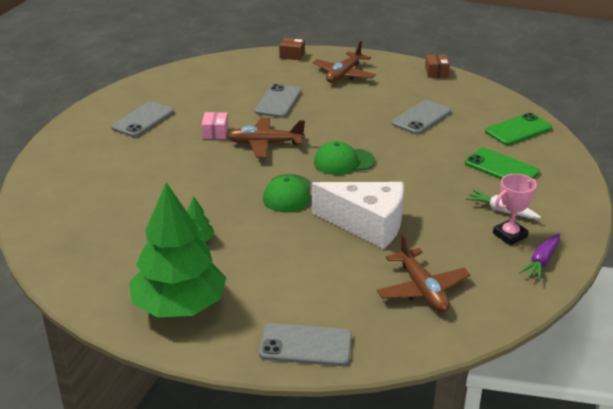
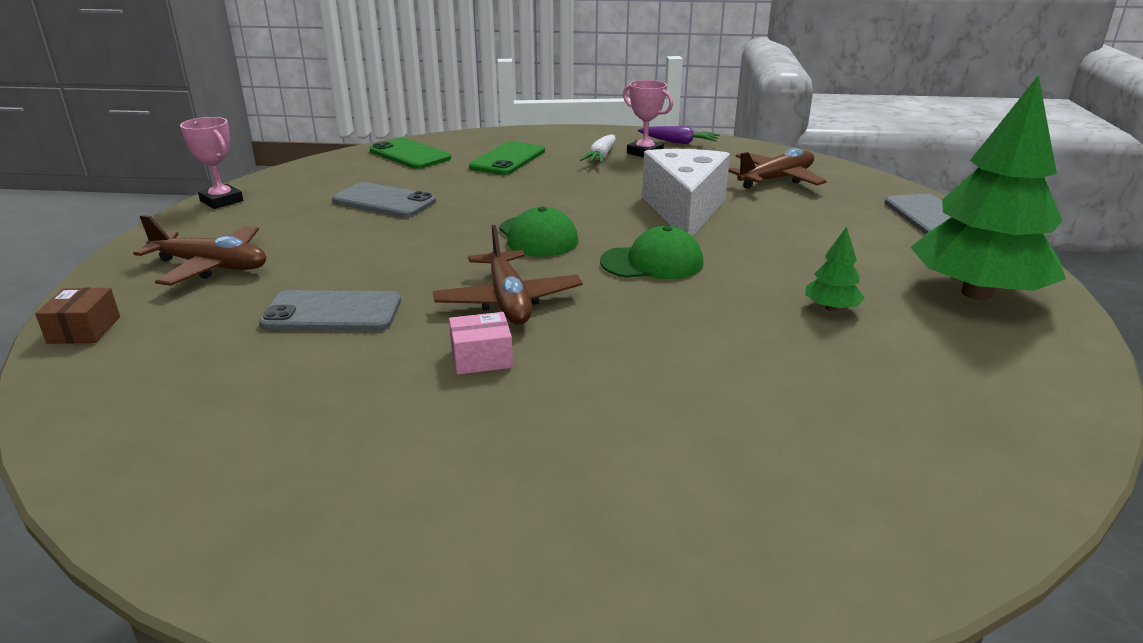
camera: 105 degrees left, 5 degrees down
(143, 120) = (446, 475): grey phone -> none
(436, 72) = (221, 201): brown box -> pink trophy

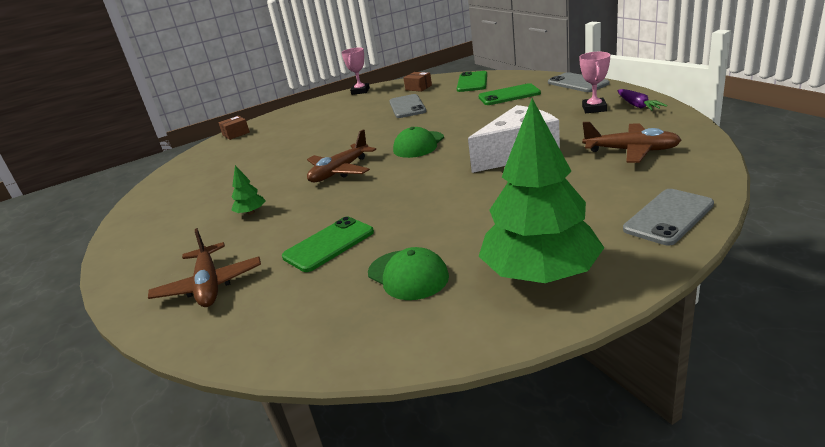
camera: 60 degrees right, 0 degrees up
(211, 266) = (302, 121): brown plane -> brown plane (209, 285)
(332, 313) = (289, 153): grey phone -> grey phone (577, 83)
(333, 176) = (418, 88): none -> brown box
(481, 358) = (282, 190): pink box -> none
(601, 157) = (561, 105): white carrot -> none
(652, 262) = (429, 177): green cap -> green cap (408, 275)
(743, 374) = (329, 244): none -> green phone
(831, 308) = (440, 238): green tree -> green tree (251, 212)

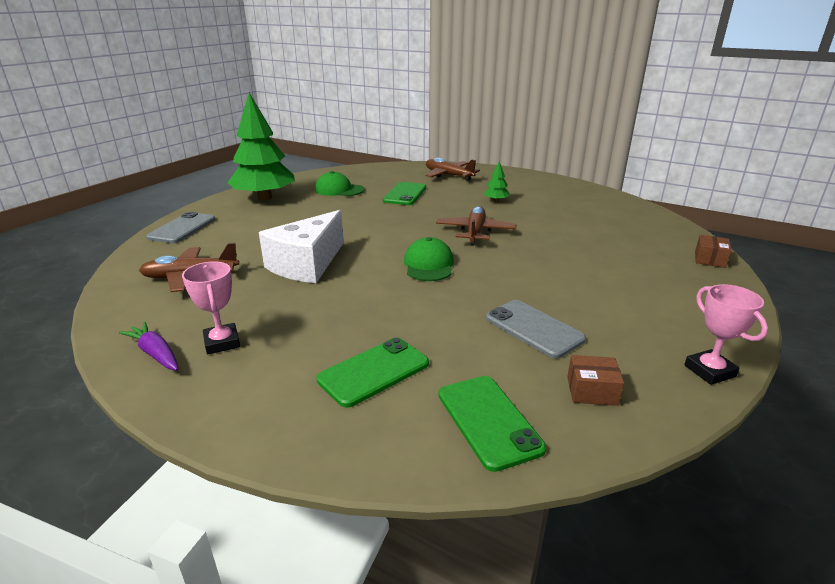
camera: 145 degrees right, 0 degrees up
(577, 83) = (248, 424): grey phone -> none

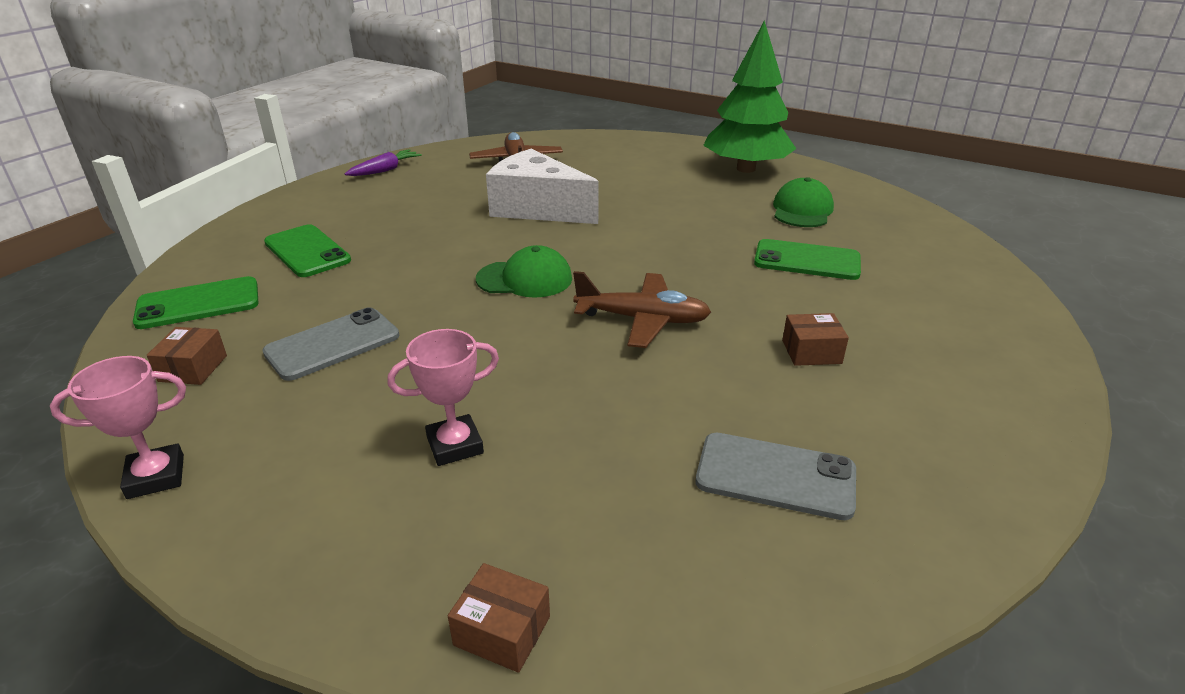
camera: 90 degrees right, 5 degrees up
(182, 228) = (635, 144): grey phone -> grey phone (775, 476)
(222, 342) = (389, 189): pink trophy -> pink trophy (455, 445)
(448, 175) = (949, 304): brown plane -> none
(496, 201) = (811, 352): green tree -> brown box

